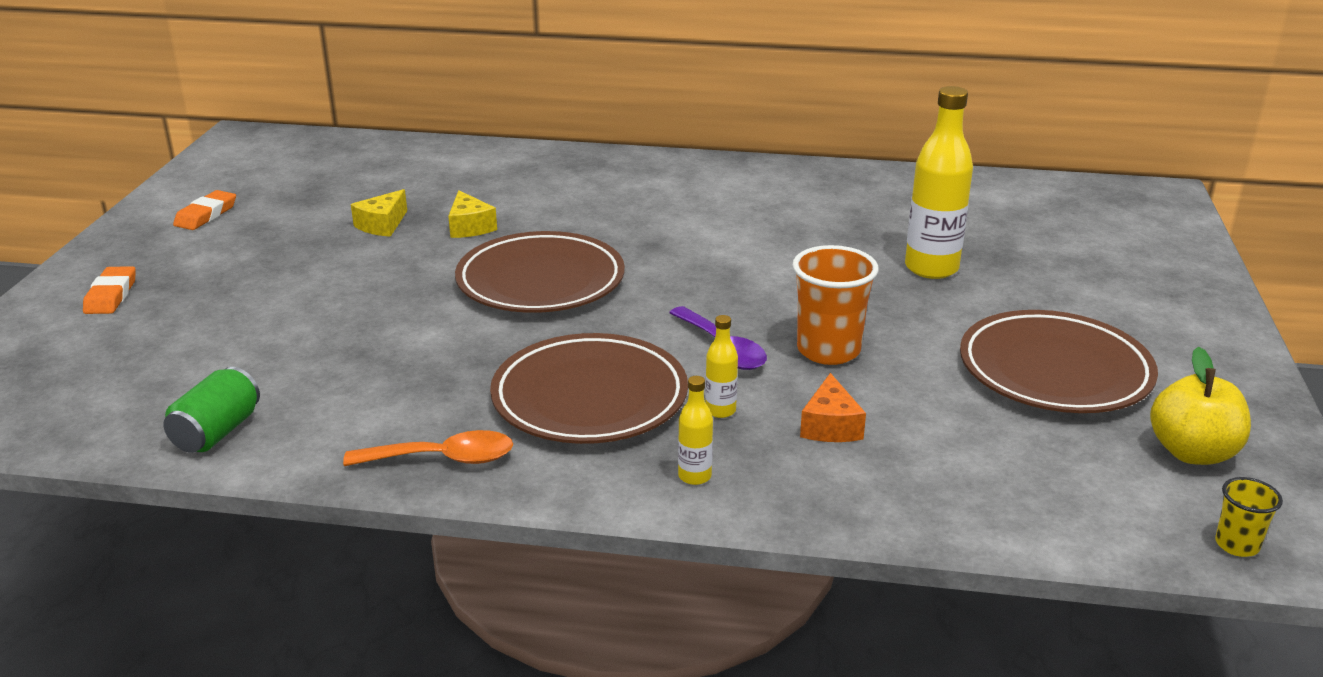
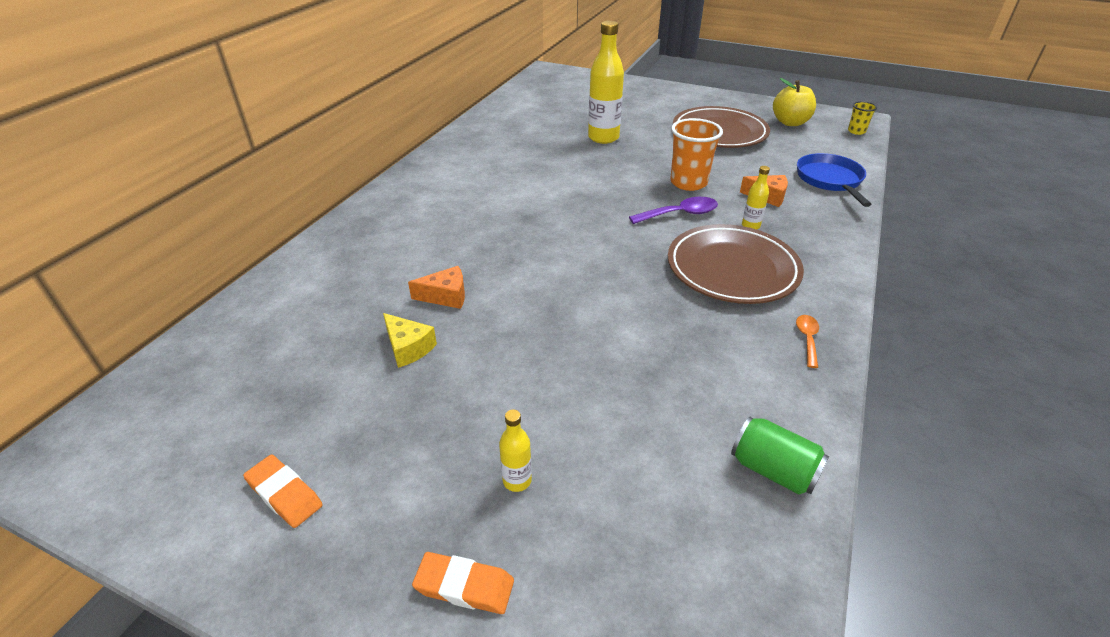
camera: 75 degrees left, 10 degrees up
(443, 459) = (807, 339): orange spoon -> orange spoon, size x0.61
(469, 227) = (445, 296): yellow cheese -> orange cheese
(540, 281) = (562, 270): brown plate -> none
(694, 476) = (819, 244): yellow bottle -> yellow bottle (517, 480)
(945, 496) = (830, 180): none -> blue pan

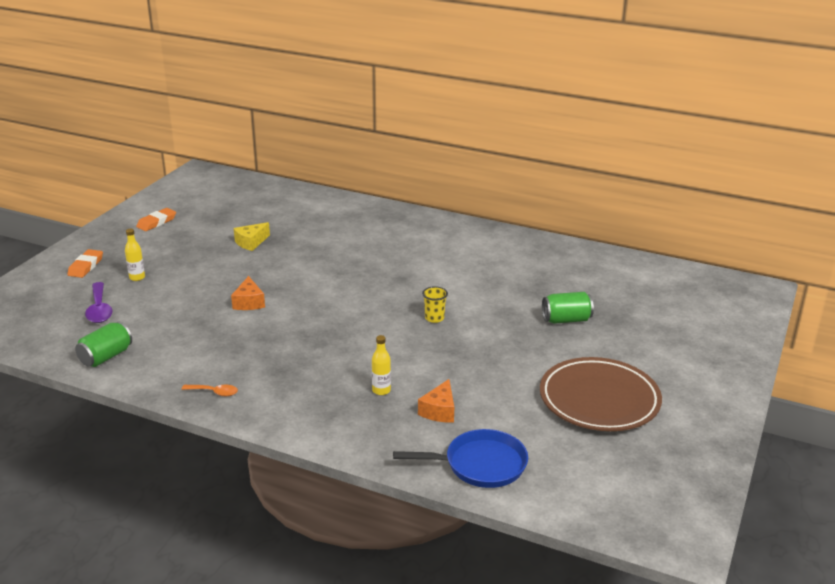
camera: 90 degrees right, 10 degrees down
(445, 296) = (300, 251): orange cheese -> orange cheese (249, 302)
(603, 138) = (566, 320): yellow bottle -> green can
(680, 214) = (404, 353): purple spoon -> purple spoon (99, 309)
(688, 183) = (467, 364): orange cup -> none
(732, 269) = (312, 370): brown plate -> none
(790, 122) = (650, 466): yellow apple -> none
(856, 131) = (636, 526): yellow cup -> yellow cup (434, 318)

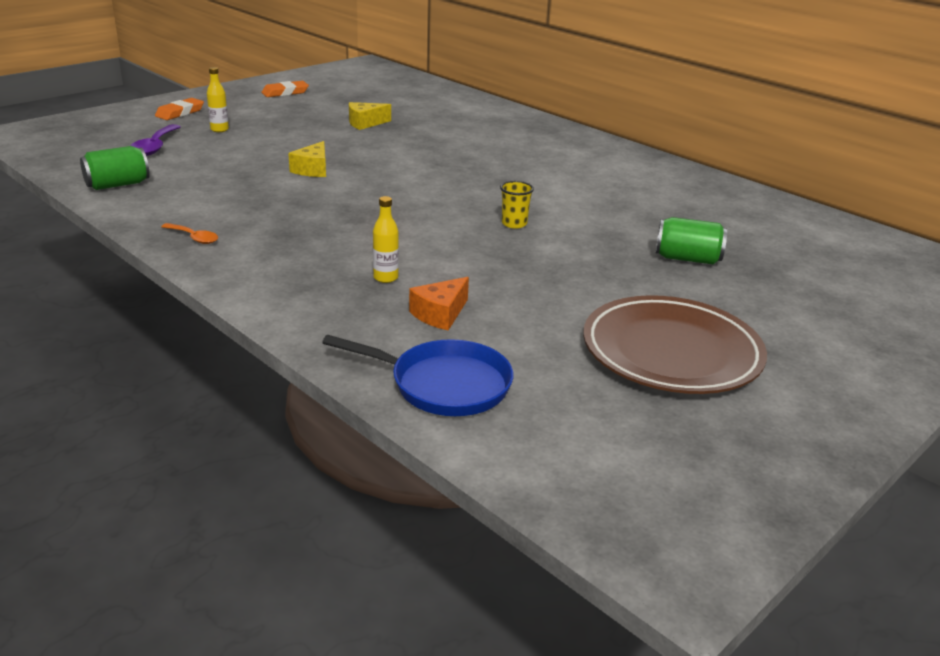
camera: 20 degrees right, 0 degrees up
(249, 302) = (313, 169): orange cheese -> yellow cheese

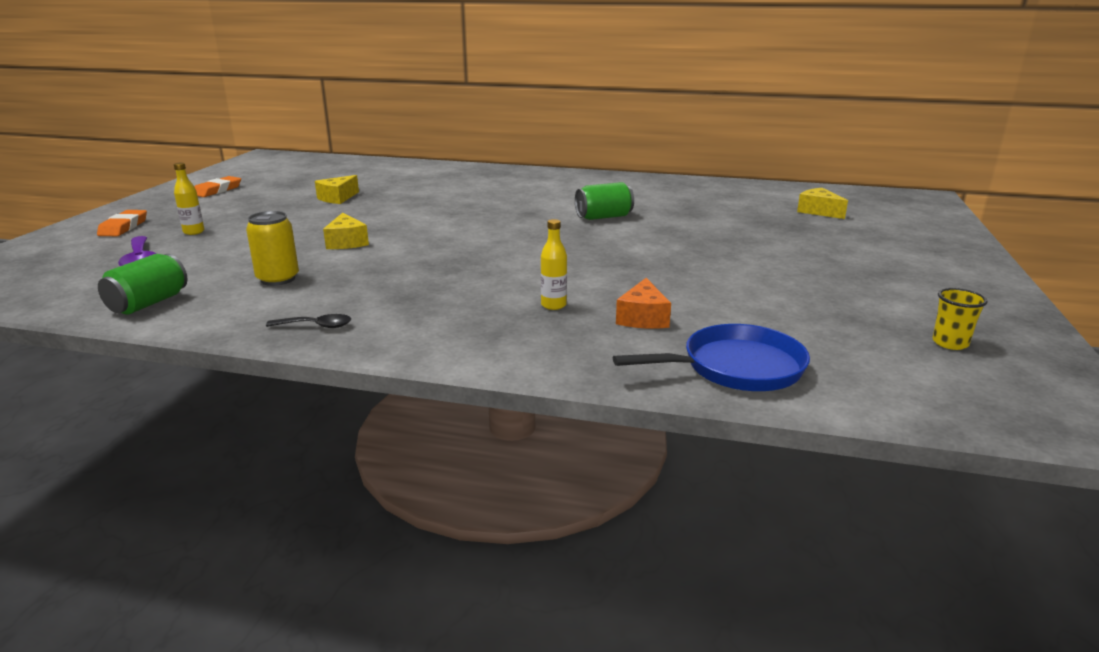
camera: 30 degrees left, 5 degrees down
(194, 238) = (316, 326): orange spoon -> black spoon
(221, 189) = (278, 279): none -> yellow can
(514, 224) = (586, 239): yellow cup -> yellow cup (950, 343)
(671, 352) = (837, 291): brown plate -> none
(687, 259) = (741, 231): green can -> green can (603, 217)
(821, 262) = (818, 211): none -> yellow cheese

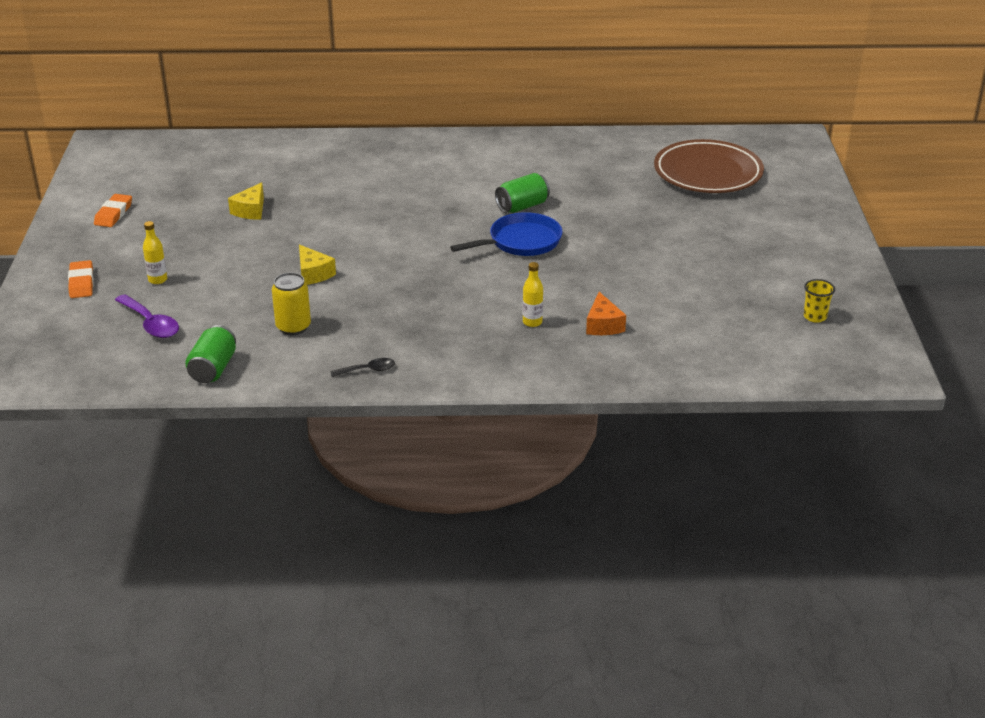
camera: 15 degrees left, 10 degrees up
(735, 368) = (680, 360): blue pan -> blue pan (520, 242)
(818, 211) = (708, 173): yellow cheese -> brown plate

